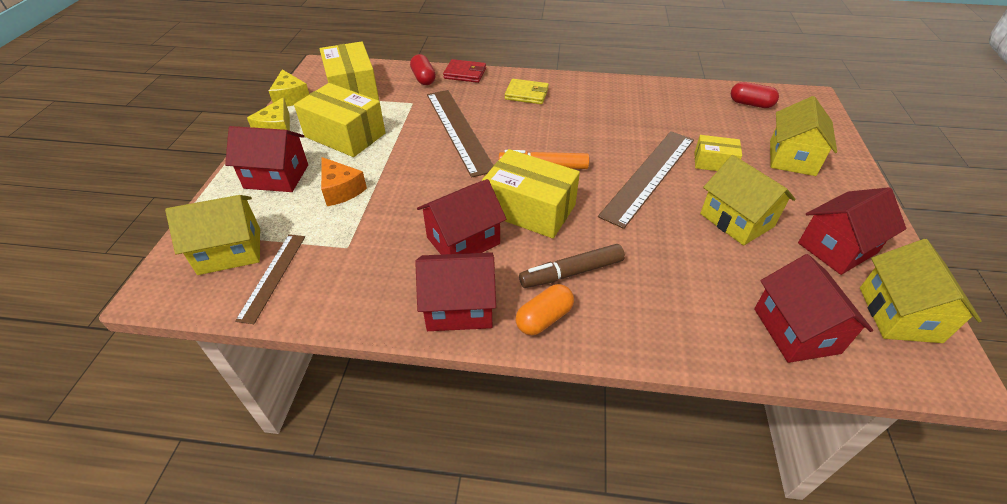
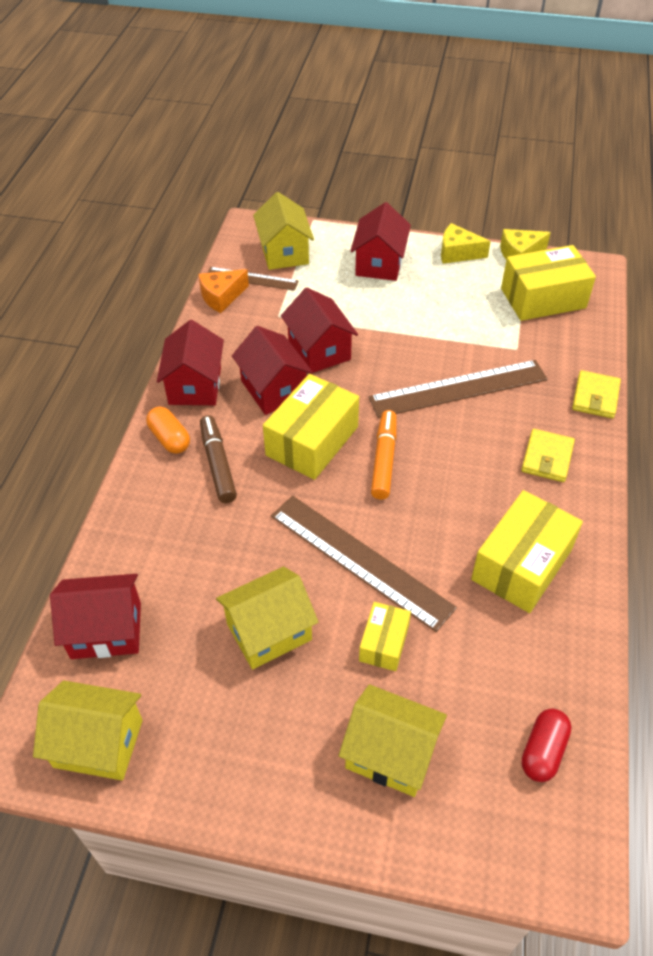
camera: 95 degrees right, 5 degrees up
(341, 190) = (355, 305): orange cheese -> orange cheese (221, 297)
(345, 135) = (448, 300): yellow box -> yellow box (522, 564)
(423, 78) = (576, 357): red capsule -> none
(465, 73) = (595, 397): red wallet -> yellow wallet
(837, 248) = (205, 726): red house -> red house (319, 350)

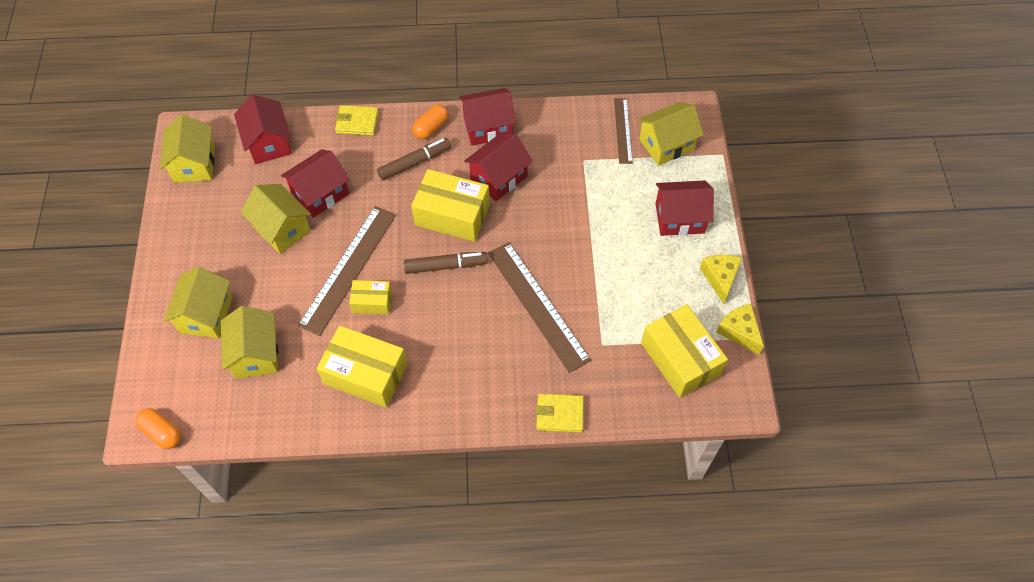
camera: 75 degrees right, 10 degrees up
(221, 297) = (592, 116): orange cheese -> none
(319, 350) = (551, 197): red house -> red house (320, 194)
(384, 459) = (446, 266): orange marker -> brown marker
(384, 643) = (284, 296): yellow box -> yellow box (372, 302)
(470, 691) = (256, 354): none -> yellow house
(543, 751) = (218, 403): red capsule -> none
(547, 458) = (477, 381): yellow wallet -> yellow wallet (357, 122)
(583, 839) = (162, 432): none -> orange capsule

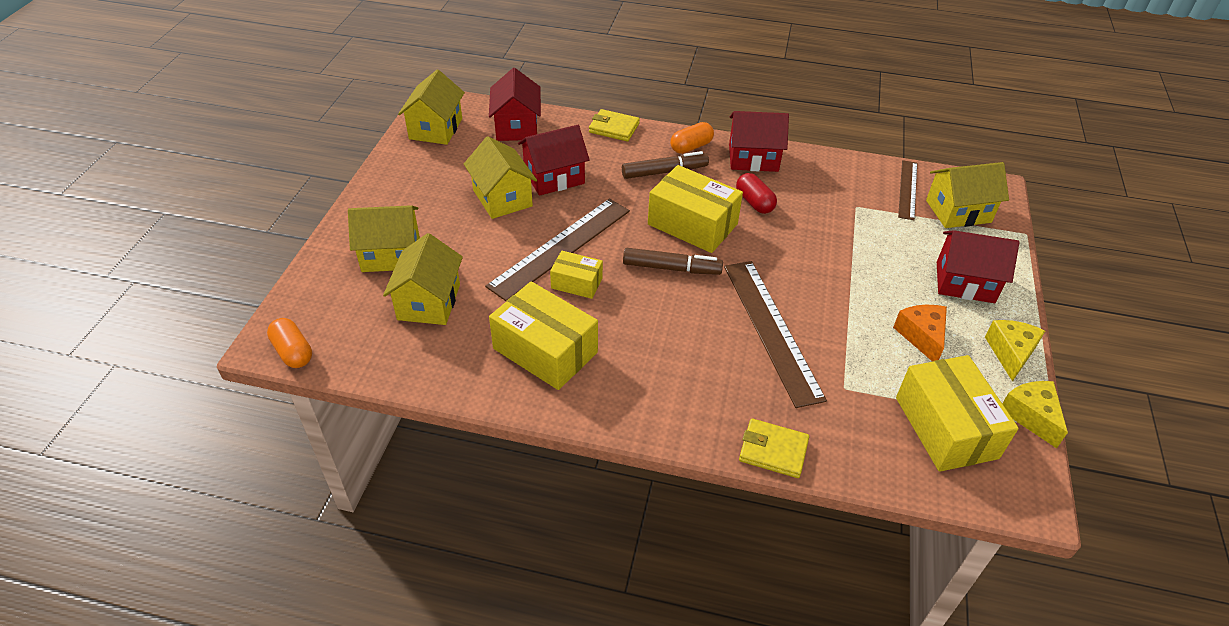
camera: 15 degrees right, 15 degrees down
(206, 315) = (391, 254): yellow house -> yellow house turned 60 degrees clockwise
(498, 177) = (754, 202): red house -> red capsule
(653, 280) = (921, 336): none -> orange cheese

